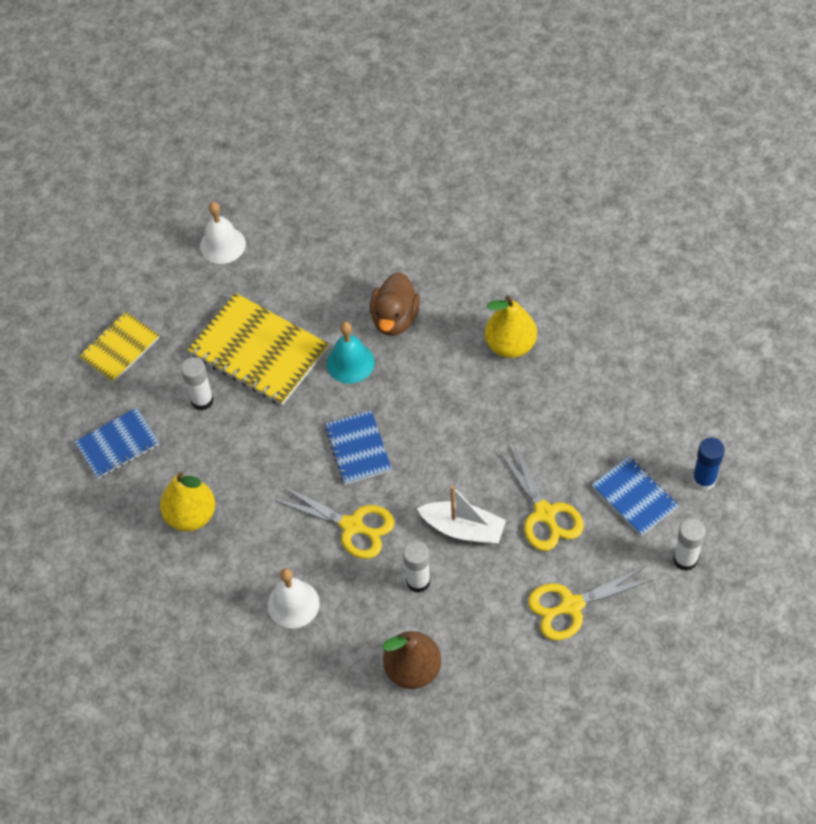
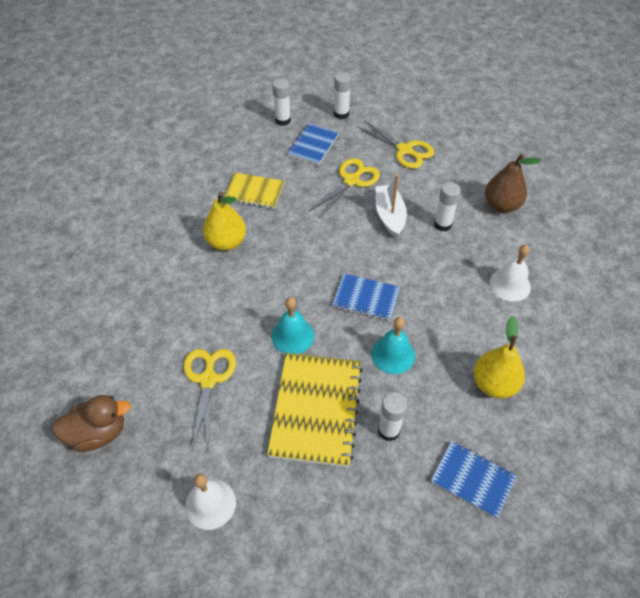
camera: 120 degrees left, 5 degrees down
(120, 348) = (376, 539): yellow notebook -> yellow notebook (254, 192)
(276, 442) = (393, 354): none -> turquoise bell
(352, 526) = (429, 276): yellow scissors -> yellow scissors (208, 380)
(358, 448) = (366, 298): blue notebook -> blue notebook turned 60 degrees clockwise
(395, 318) = (235, 323): brown duck -> brown duck (98, 433)
(704, 480) = (283, 120): blue glue stick -> white glue stick

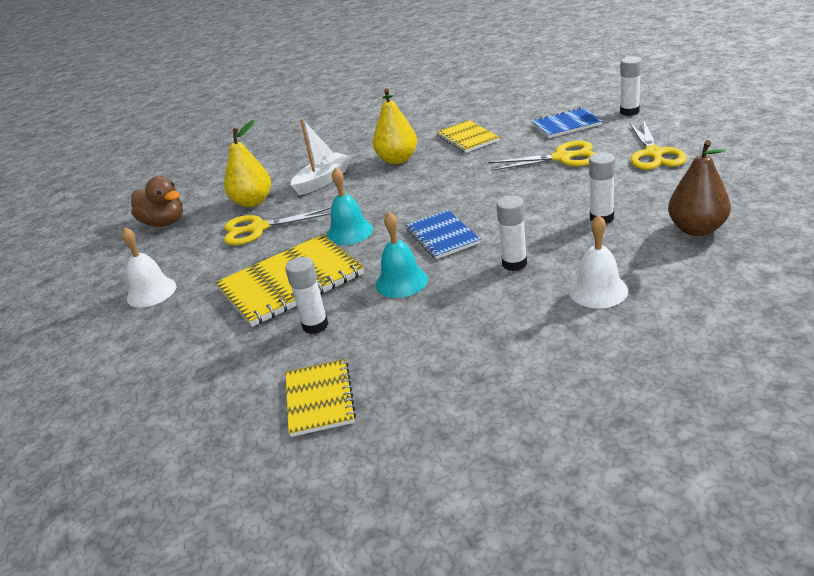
camera: 55 degrees right, 20 degrees down
(208, 380) = (259, 228): yellow scissors -> yellow scissors turned 150 degrees counterclockwise
(283, 120) = (566, 102): white glue stick -> white glue stick (514, 264)
(389, 216) = (558, 192): white boat -> white boat (323, 180)
(472, 479) = (319, 399): blue notebook -> yellow notebook
(494, 384) = (452, 350): yellow pear -> yellow pear (253, 202)

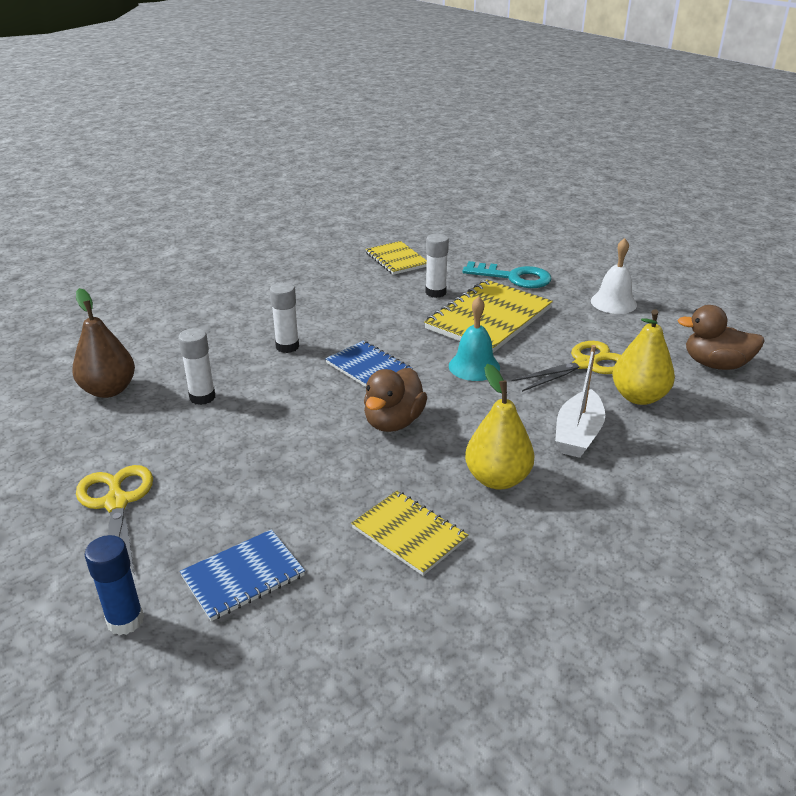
camera: 155 degrees right, 0 degrees up
(206, 341) = (513, 277): none -> turquoise key
(401, 282) = (385, 326): turquoise bell -> none
(444, 193) = (393, 422): none -> brown duck
(562, 158) = (248, 490): yellow scissors -> none
(598, 290) = (213, 331): white bell -> none
(629, 112) = (125, 620): white glue stick -> blue glue stick

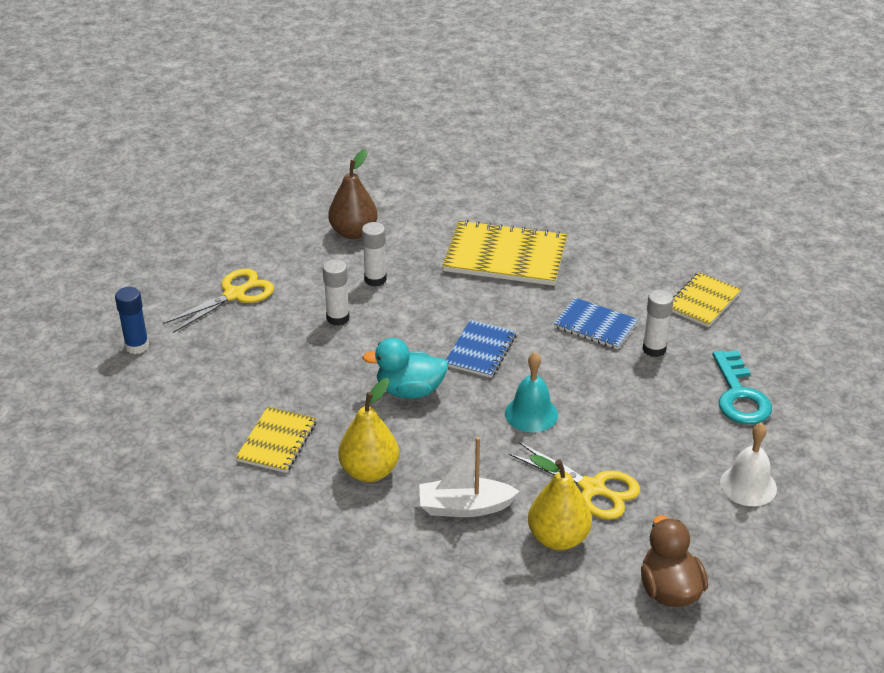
camera: 65 degrees right, 5 degrees up
(243, 576) = (196, 378): blue notebook -> blue notebook (595, 325)
(287, 347) = (479, 293): white glue stick -> white glue stick (338, 318)
(393, 422) = (409, 391): brown duck -> turquoise duck
(489, 318) = (631, 400): yellow notebook -> yellow notebook (505, 256)

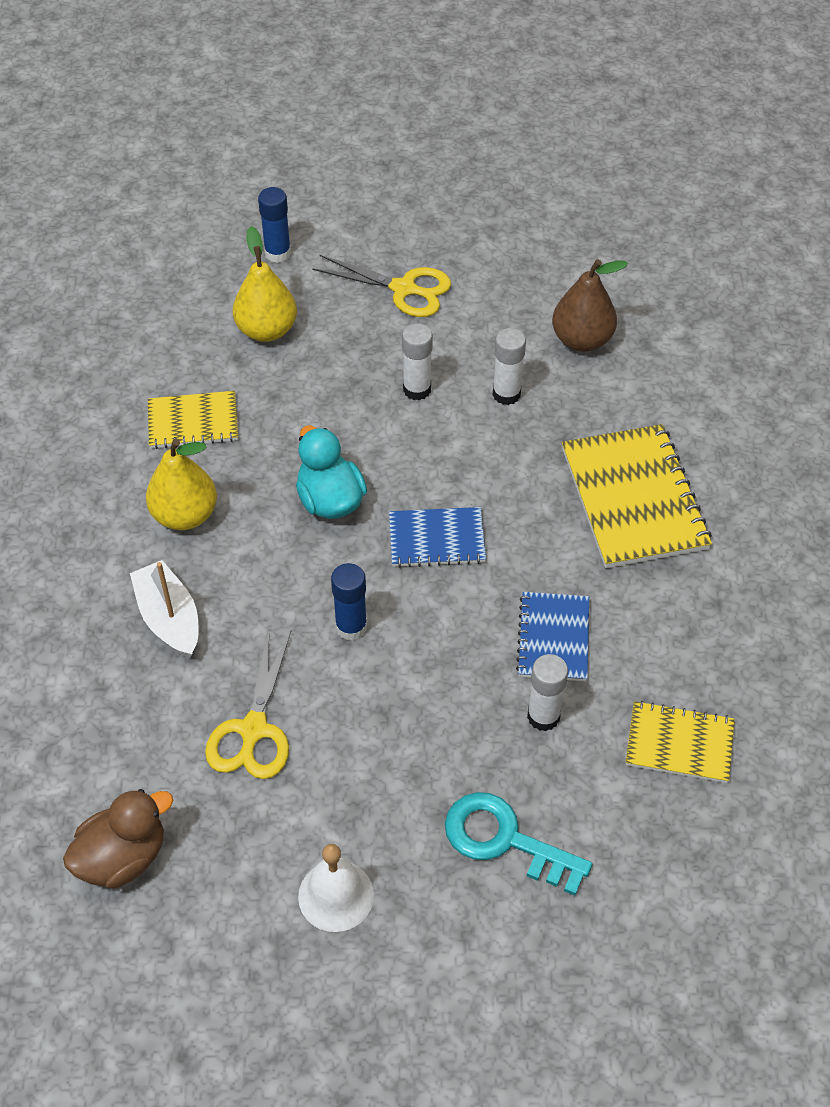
camera: 65 degrees right, 15 degrees up
(531, 414) = (351, 627): turquoise bell -> blue glue stick
(558, 538) = (159, 721): yellow pear -> yellow pear (266, 330)
(739, 395) = (505, 840): turquoise key -> turquoise key turned 60 degrees clockwise

